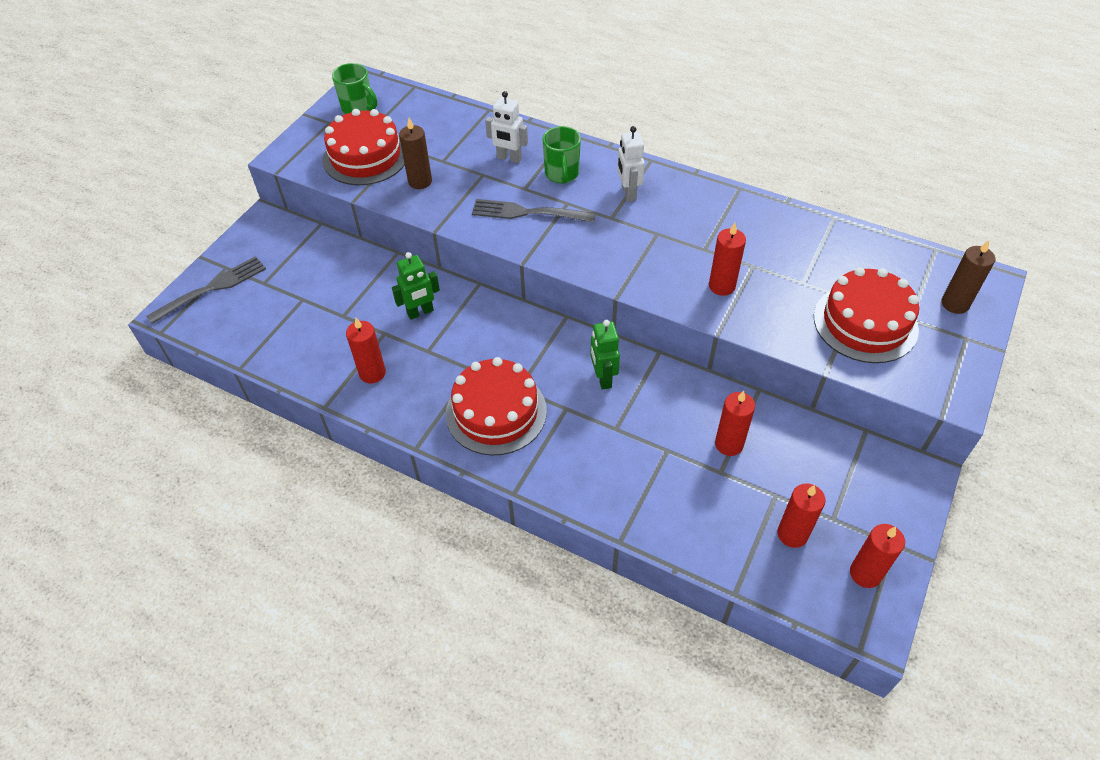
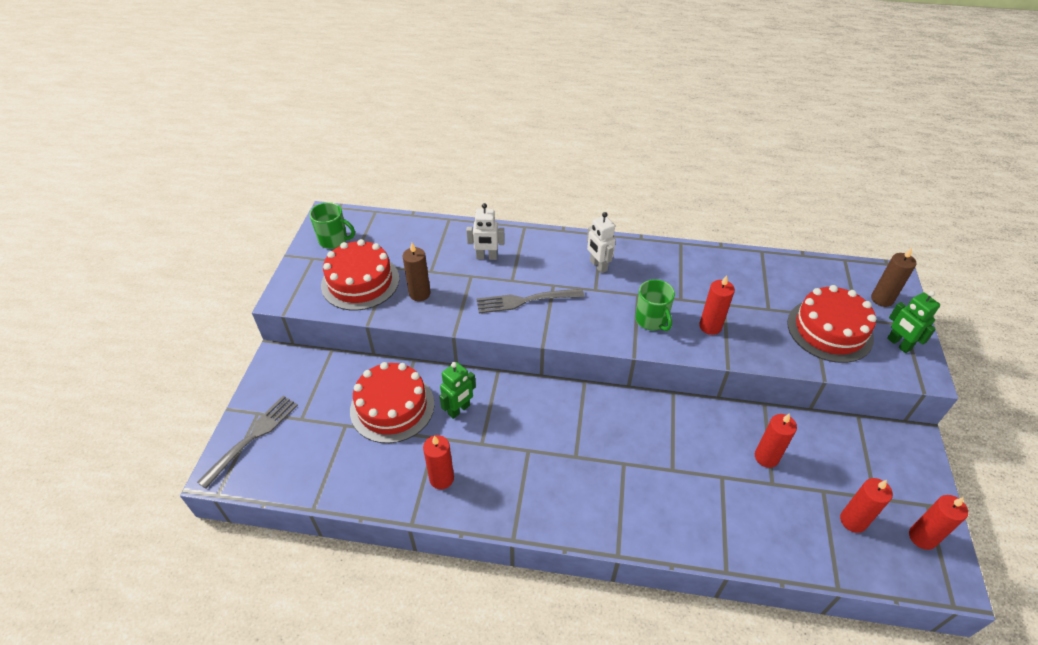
camera: 20 degrees left, 5 degrees down
(496, 412) = (567, 484): red cake -> red cake (392, 407)
(562, 174) = (537, 261): green mug -> green mug (651, 320)
(603, 378) = (640, 428): green robot -> green robot (898, 344)

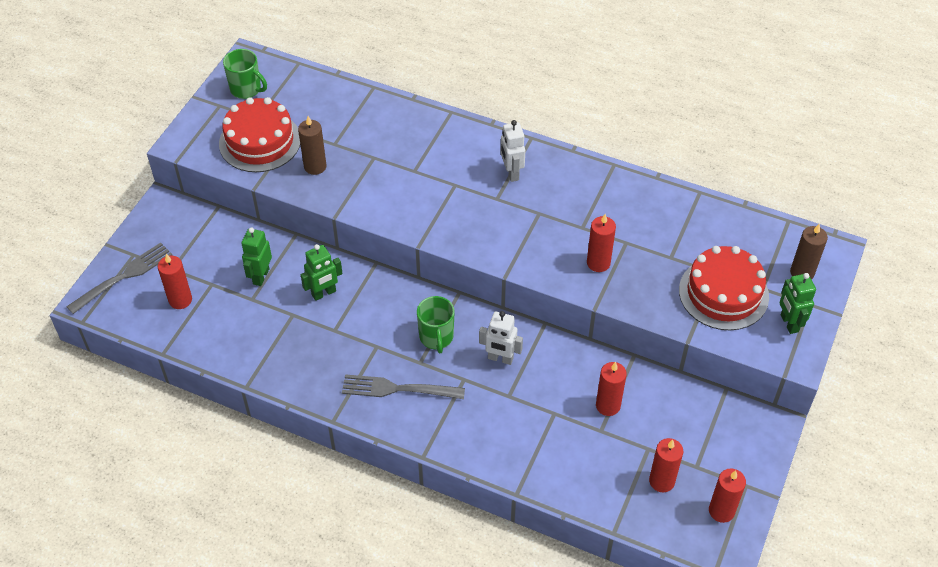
camera: 15 degrees right, 5 degrees up
(392, 407) = (260, 276): red cake -> green robot
(441, 478) = (286, 353): red candle -> red candle (180, 300)
(486, 257) = (397, 139): white robot -> white robot (500, 358)
(525, 300) = (419, 196): grey fork -> grey fork (398, 389)
(651, 320) = (540, 244): green mug -> green mug (436, 337)

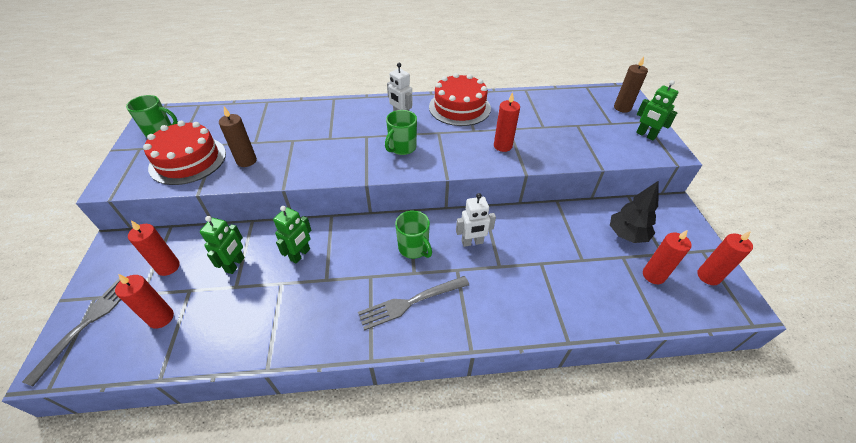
camera: 30 degrees left, 5 degrees down
(260, 276) = (235, 264): green robot -> green robot turned 150 degrees counterclockwise
(483, 217) = (402, 148): none -> green mug
(608, 405) = (571, 240): red candle -> red candle (168, 267)
(676, 429) = (626, 235): none -> black tree
(723, 293) = (593, 134): red cake -> red cake (459, 107)

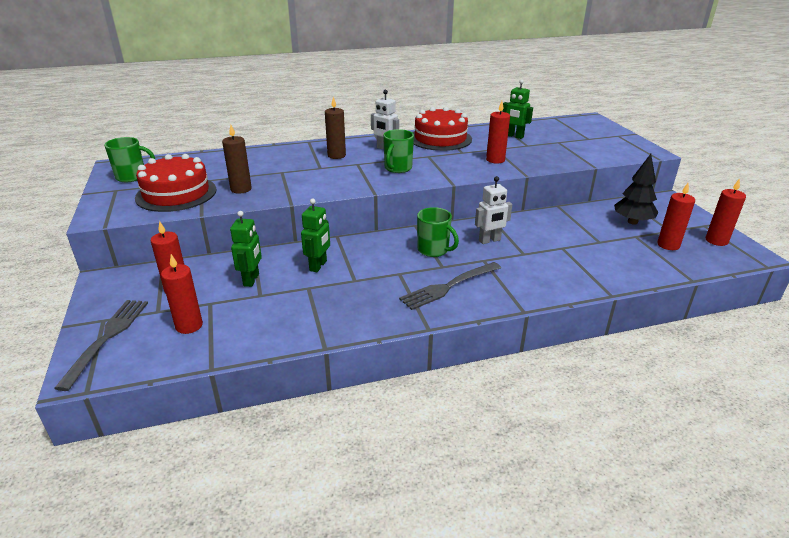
camera: 10 degrees left, 15 degrees down
(622, 108) = (594, 128): brown candle -> brown candle (336, 155)
(645, 135) = (623, 144): green robot -> green robot (514, 136)

